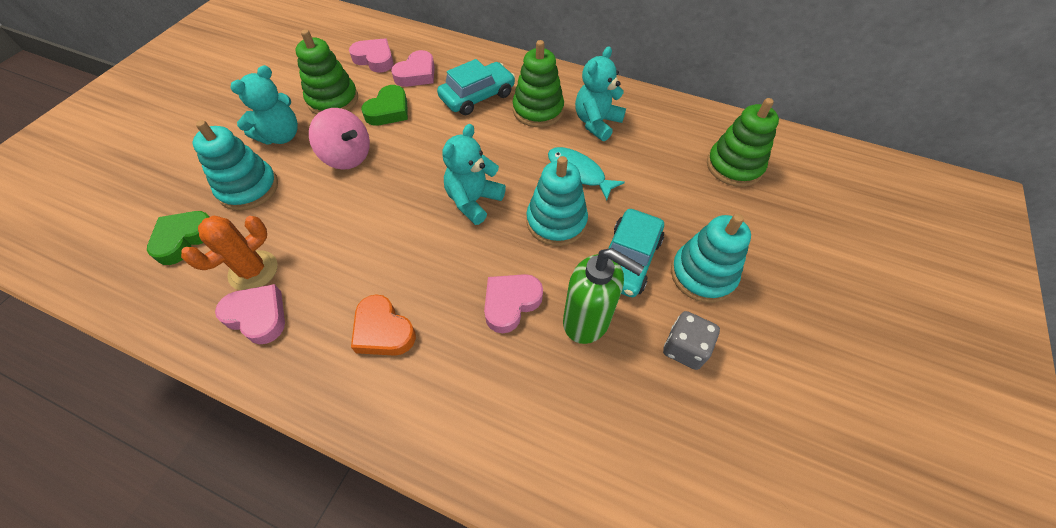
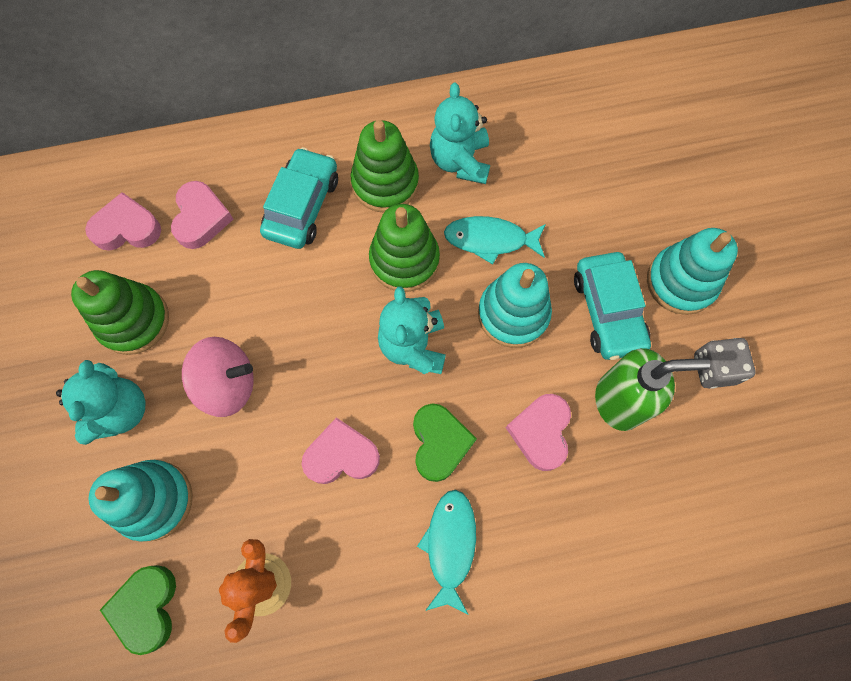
camera: 35 degrees left, 15 degrees up
(257, 316) = (316, 623): pink heart -> pink heart (341, 455)
(383, 330) = (450, 545): orange heart -> turquoise fish
(389, 110) = (216, 292): green heart -> green heart (439, 443)
(734, 166) = (629, 133): green stacking toy -> green stacking toy (404, 260)

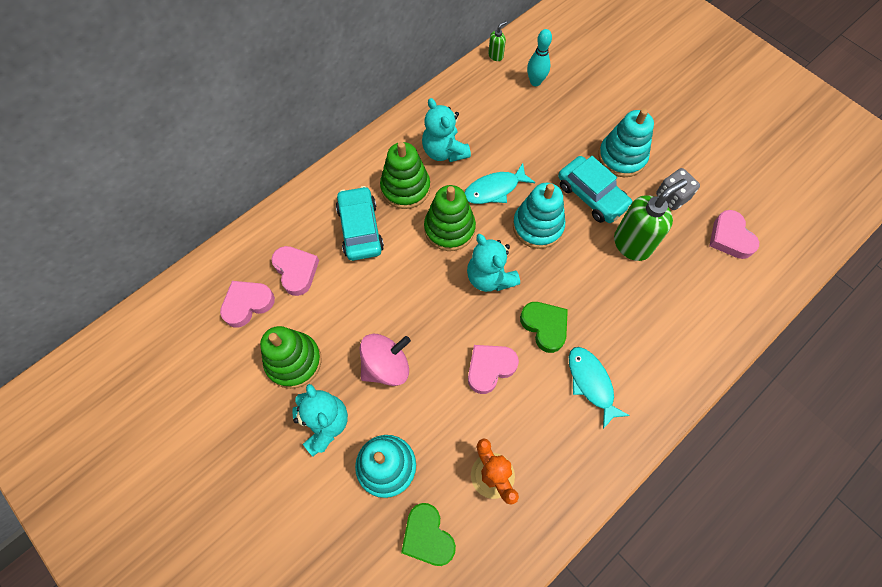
camera: 30 degrees left, 5 degrees down
(541, 432) = (600, 287): pink heart -> pink heart (730, 238)
(603, 70) = (496, 55): none -> green soap dispenser
(632, 128) = (535, 82): none -> turquoise bowling pin

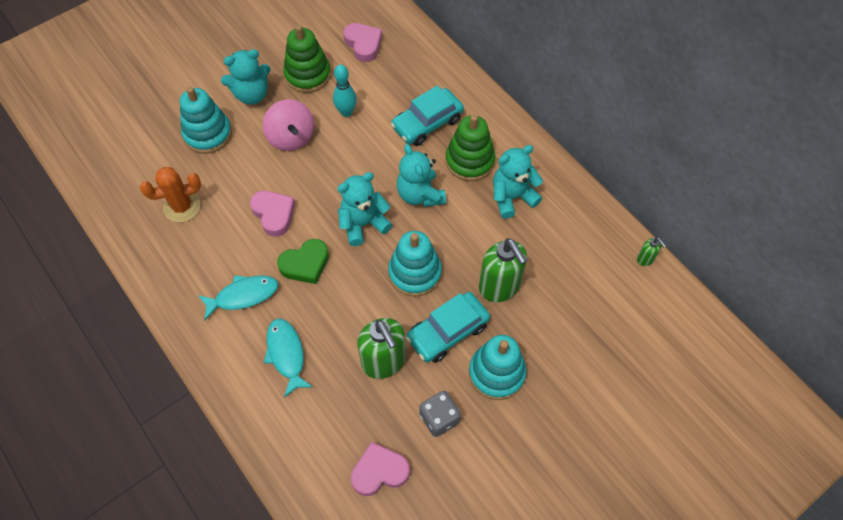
camera: 95 degrees right, 5 degrees down
(296, 271) = (390, 76): pink heart -> none
(360, 229) = (427, 123): turquoise car -> turquoise car turned 150 degrees clockwise
(427, 536) = (148, 158): green heart -> none
(449, 229) = (420, 194): green stacking toy -> turquoise teddy bear
(494, 189) = (462, 238): turquoise fish -> turquoise fish (286, 354)
(535, 82) = (607, 296): turquoise bowling pin -> turquoise bowling pin (346, 112)
(540, 158) = (499, 287): none -> green soap dispenser

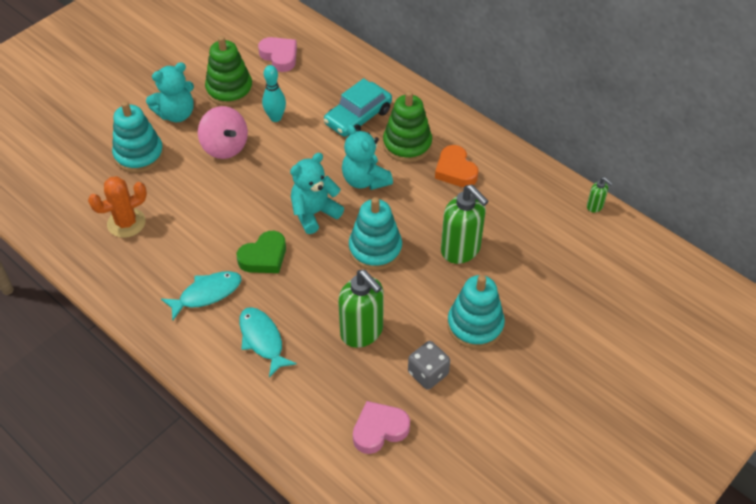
camera: 10 degrees left, 10 degrees down
(274, 214) = (222, 217): pink heart -> none
(448, 331) = (419, 296): turquoise car -> none
(512, 197) = (455, 170): turquoise teddy bear -> orange heart

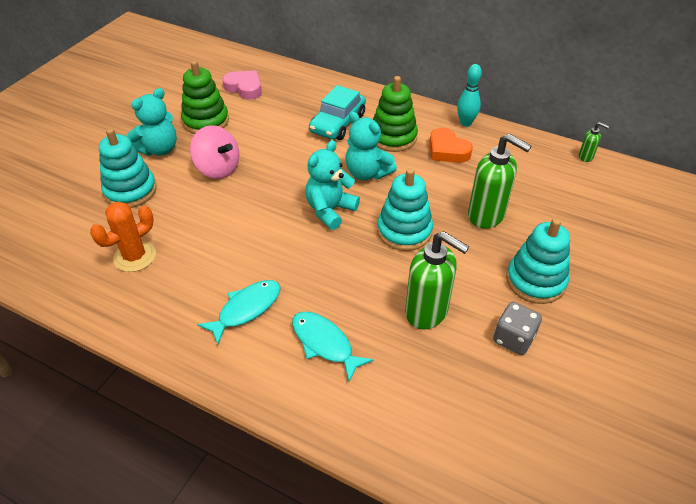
camera: 15 degrees left, 5 degrees down
(264, 257) = (295, 260): green heart -> none
(275, 118) = (259, 136): turquoise bowling pin -> turquoise bowling pin (465, 123)
(379, 430) = (492, 411): pink heart -> none

